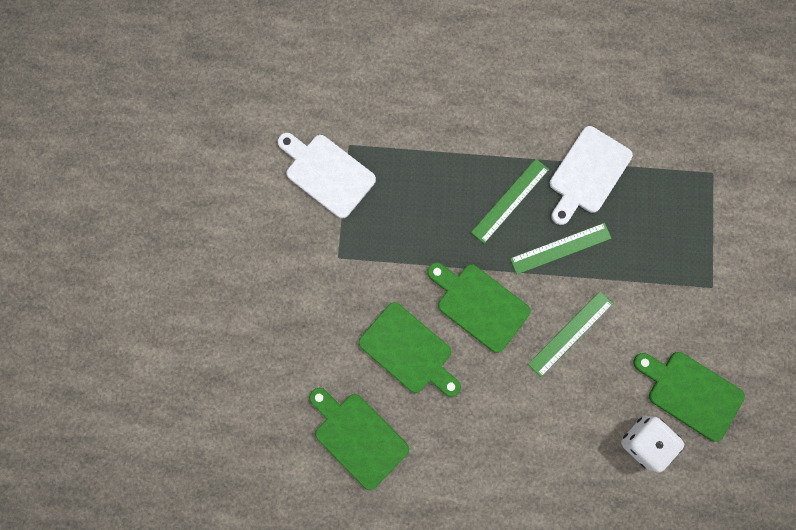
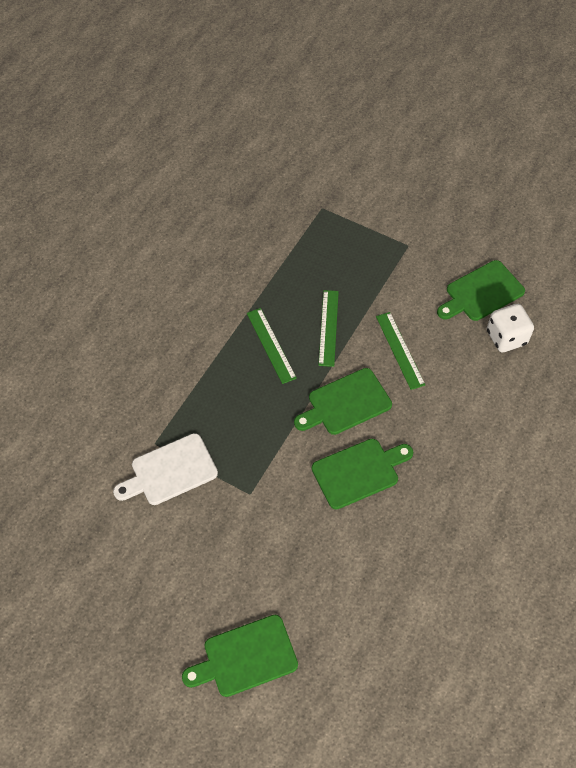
camera: 65 degrees left, 20 degrees down
(358, 437) = (415, 543): green cutting board -> green cutting board (245, 657)
(588, 173) = (278, 284): white cutting board -> none

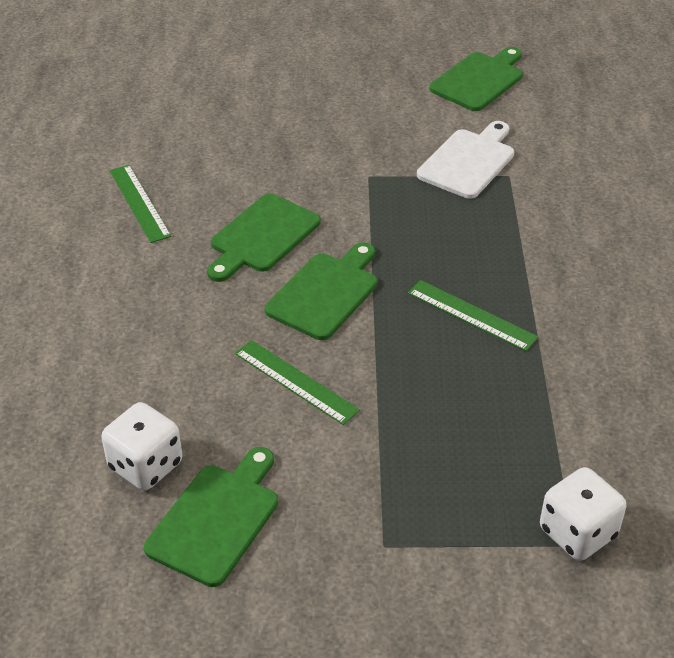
camera: 150 degrees right, 15 degrees down
(245, 657) = (275, 79): green cutting board -> green cutting board (479, 80)
(316, 211) = (577, 533): none -> white dice
(328, 327) = (414, 367): green ruler -> green ruler (139, 203)

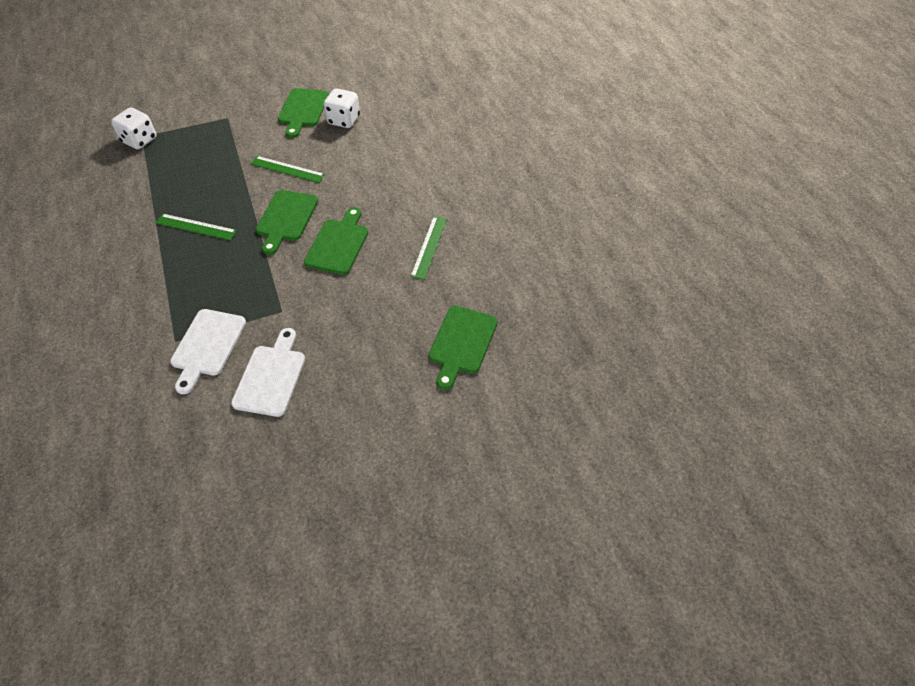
camera: 160 degrees right, 10 degrees up
(139, 203) = (429, 247): green ruler -> green ruler turned 60 degrees clockwise
(398, 118) = (271, 377): none -> white cutting board
(479, 80) = (205, 448): green cutting board -> green cutting board (462, 343)

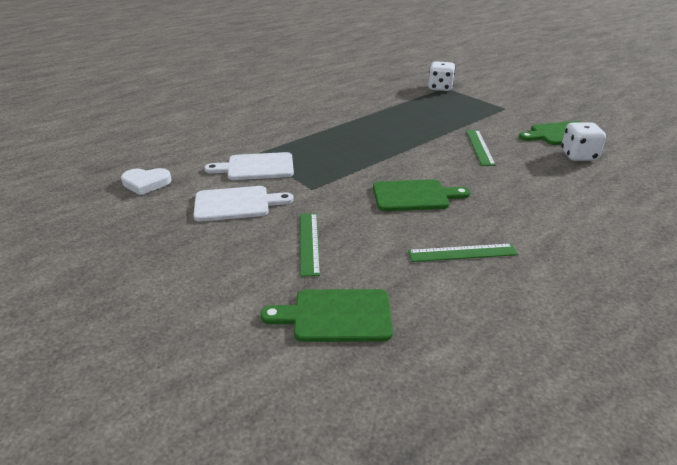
camera: 70 degrees right, 20 degrees down
(173, 454) = (146, 183): none -> white heart
(196, 227) = (375, 129): green ruler -> green ruler (309, 243)
(286, 218) = (421, 162): green cutting board -> none

